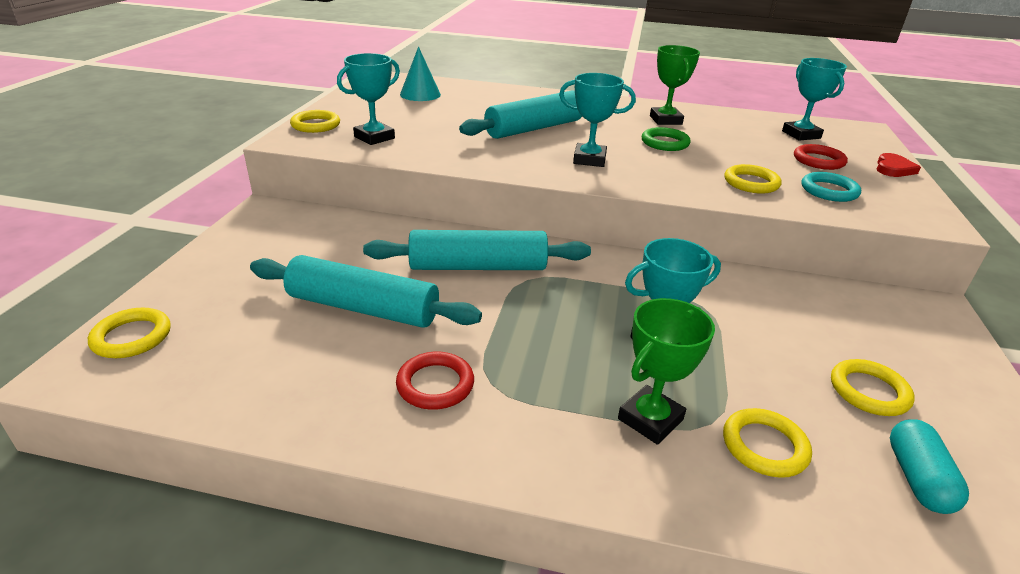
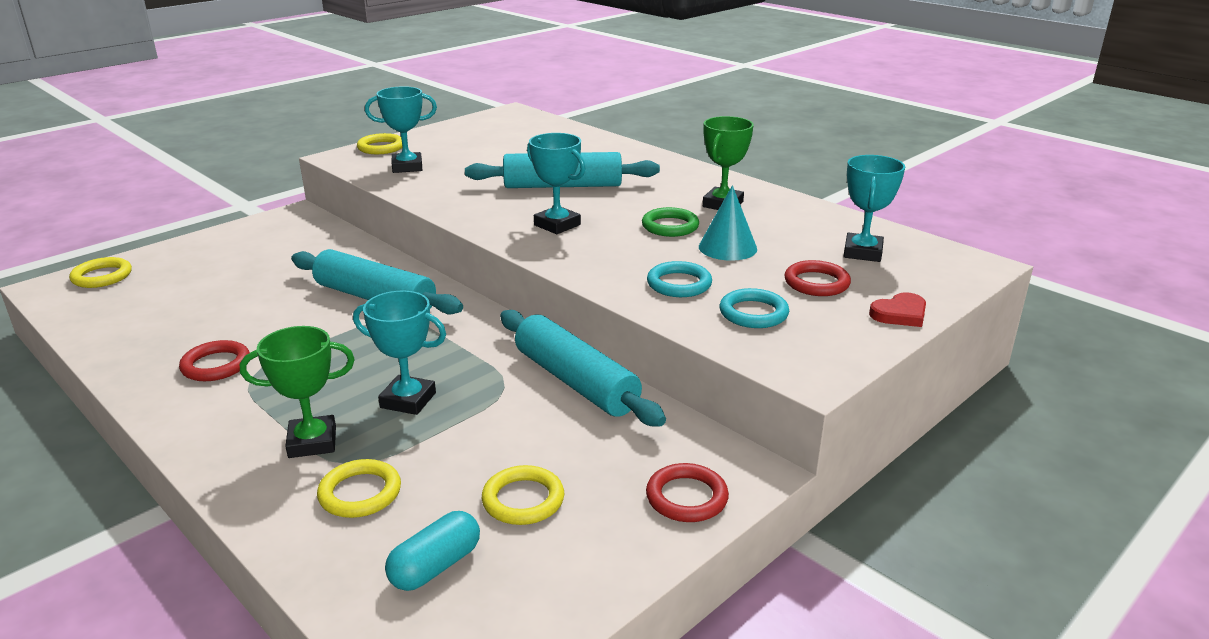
camera: 35 degrees right, 5 degrees down
(363, 308) = (250, 302): turquoise rolling pin -> turquoise rolling pin (575, 382)
(420, 94) = (517, 134): turquoise cone -> turquoise cone (727, 247)
(751, 183) = (679, 284): yellow ring -> turquoise ring
(941, 341) = (686, 497): none -> red ring

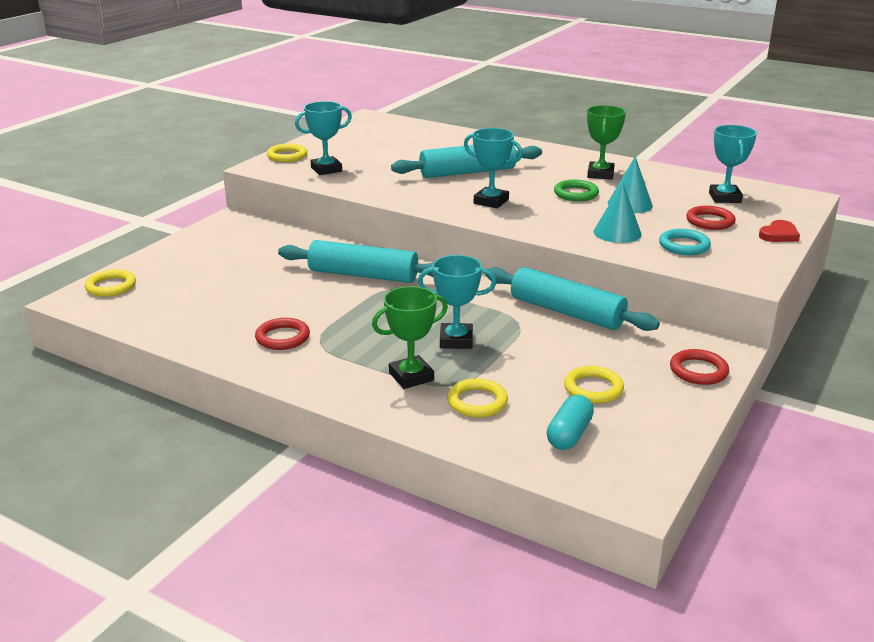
camera: 15 degrees left, 0 degrees up
(679, 284) = (617, 233): turquoise ring -> turquoise cone

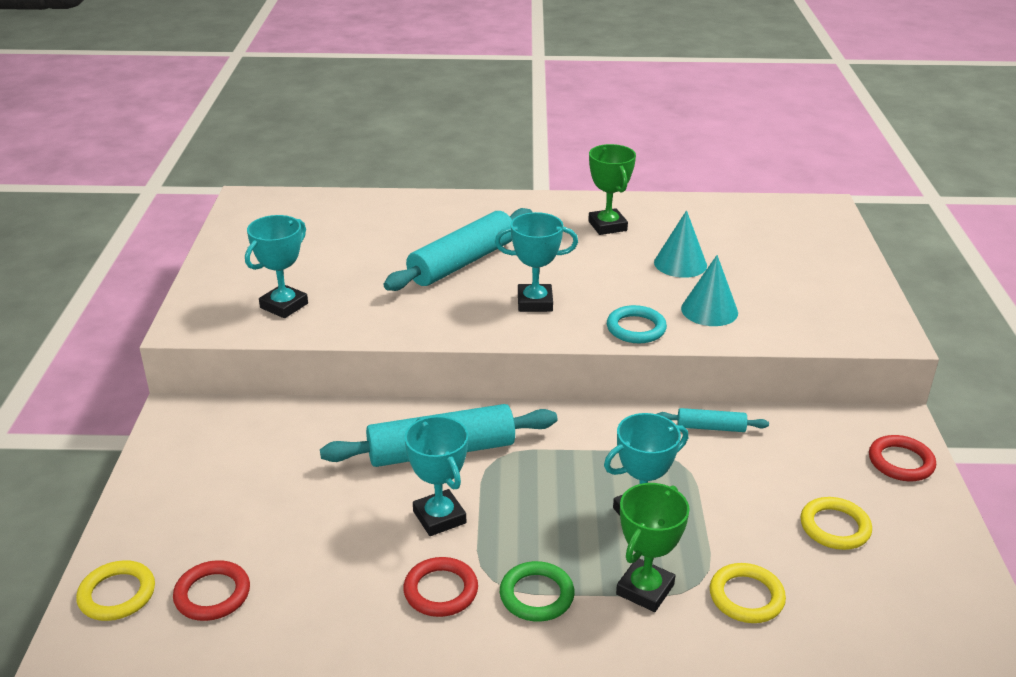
camera: 30 degrees left, 5 degrees up
(287, 156) = (206, 296): yellow ring -> none
(566, 312) = (710, 427): turquoise rolling pin -> turquoise rolling pin, size x0.48
(569, 435) = (873, 602): turquoise capsule -> none
(576, 194) = (612, 263): green ring -> green ring (536, 595)
(684, 246) = (788, 309): turquoise ring -> turquoise ring (636, 328)
(710, 221) = (777, 266): red ring -> red ring (212, 594)
(725, 198) = (758, 227): turquoise trophy -> turquoise trophy (439, 517)
(779, 235) = (854, 266): red heart -> none

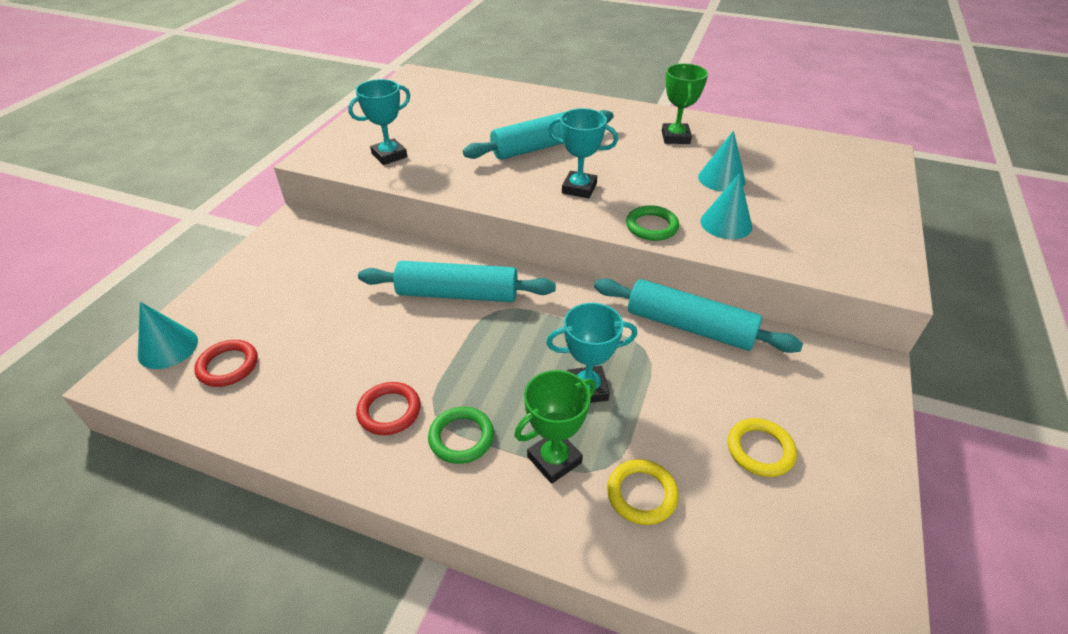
camera: 20 degrees right, 10 degrees up
(117, 594) = (168, 348): yellow ring -> turquoise cone
(439, 517) = (424, 348): turquoise trophy -> none
(636, 328) = (651, 226): turquoise ring -> green ring
(710, 427) = (689, 327): turquoise rolling pin -> turquoise rolling pin, size x2.07
(901, 462) = (857, 403): red ring -> none

